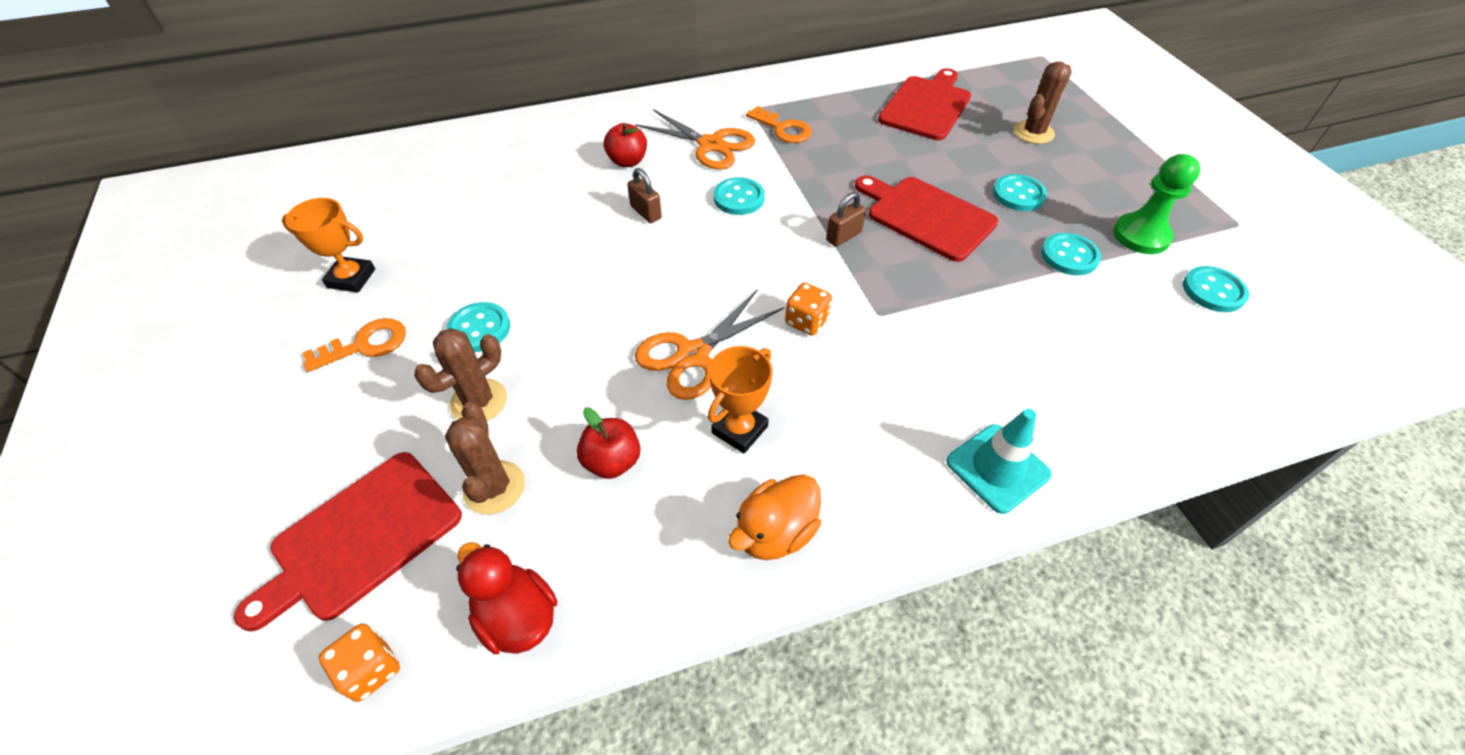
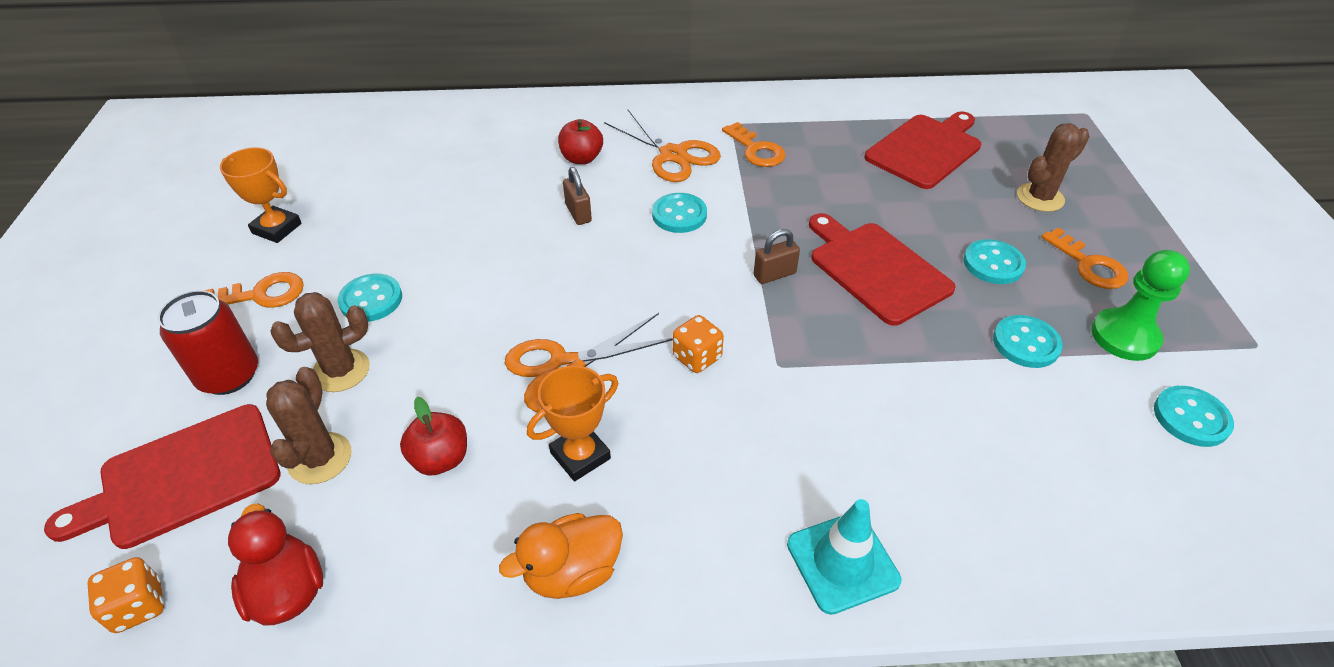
camera: 15 degrees right, 5 degrees down
(365, 430) = (229, 375): none -> red can
(1092, 182) = (1089, 265): none -> orange key

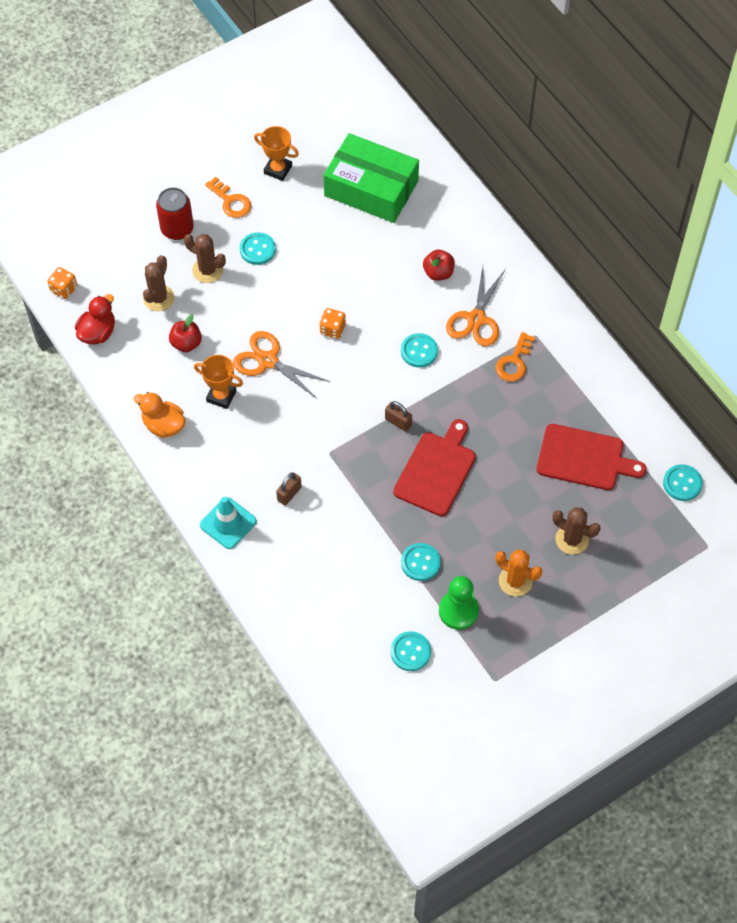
camera: 60 degrees right, 15 degrees up
(182, 477) = (120, 256): red cutting board -> none
(277, 228) = (278, 169): orange trophy -> orange trophy turned 60 degrees counterclockwise
(320, 458) = (158, 298): brown cactus -> brown cactus turned 45 degrees counterclockwise
(407, 163) = (371, 188): none -> green box
(578, 213) = (386, 300): brown padlock -> brown padlock (289, 494)
(697, 357) = (311, 414): orange dice -> orange dice (332, 329)
(993, 264) = (482, 529): turquoise button -> turquoise button (682, 483)
(1089, 265) = (515, 581): orange key -> orange cactus

